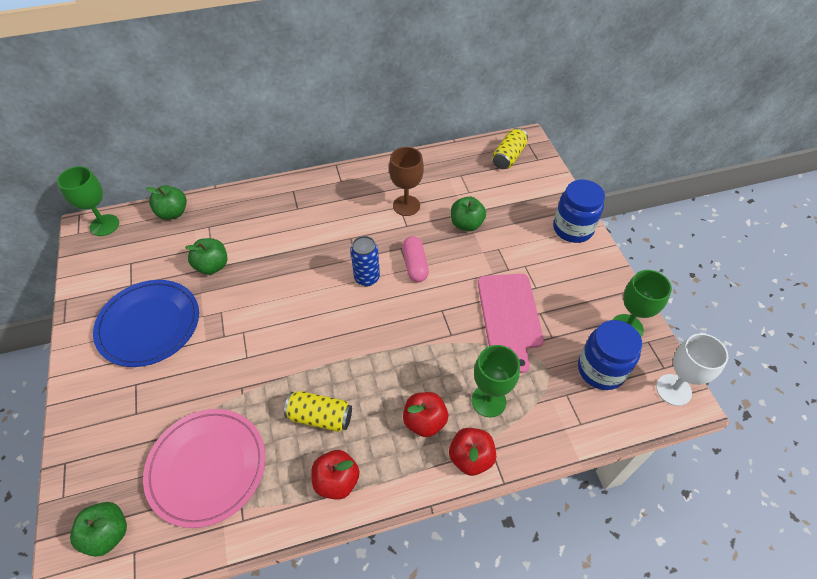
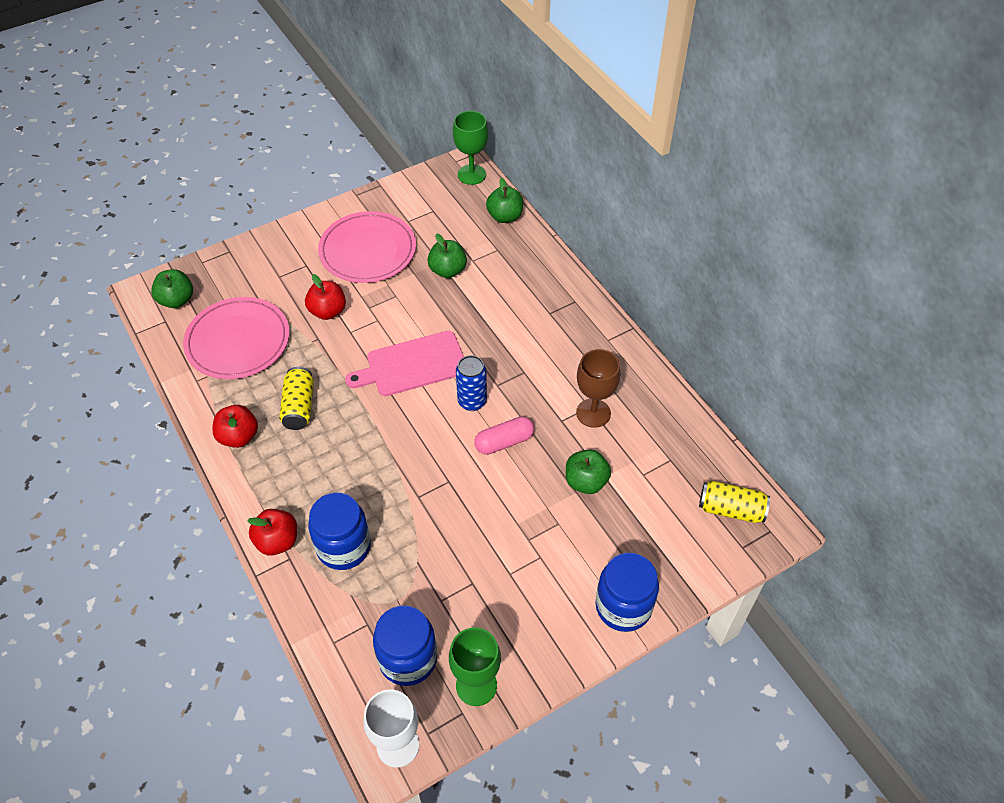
camera: 75 degrees right, 0 degrees up
(149, 325) = (368, 251): blue plate -> pink plate
(424, 421) = (309, 493): red apple -> red apple (328, 311)
(488, 401) = (344, 547): green goblet -> blue jar
(510, 315) = (460, 551): pink cutting board -> pink cutting board (413, 365)

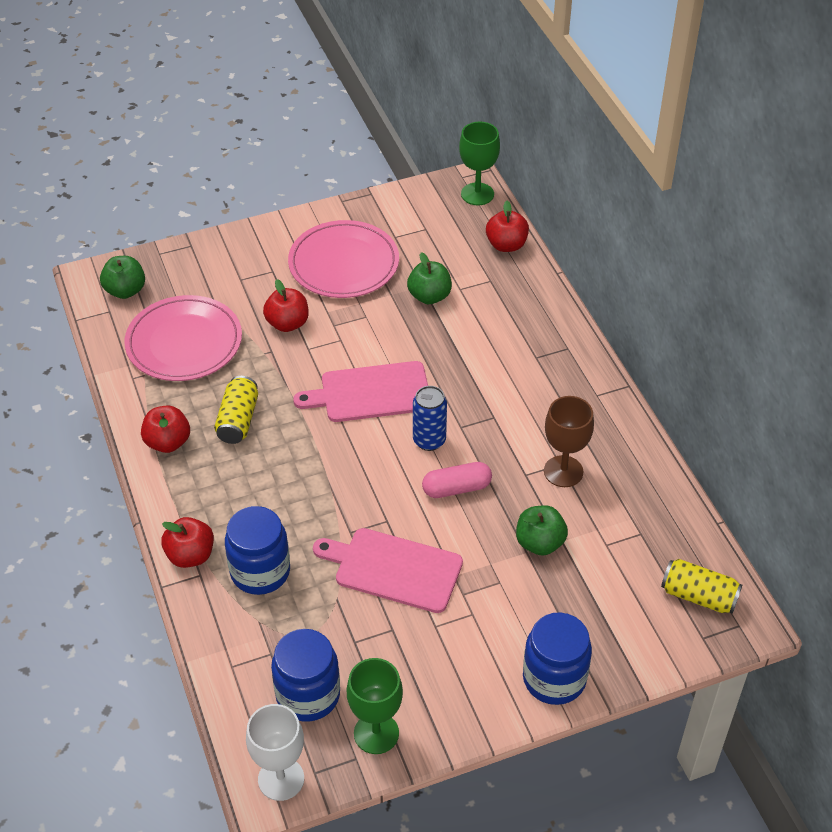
camera: 10 degrees right, 5 degrees down
(463, 526) = (394, 569): none -> pink cutting board
(505, 216) = (506, 245): green apple -> red apple

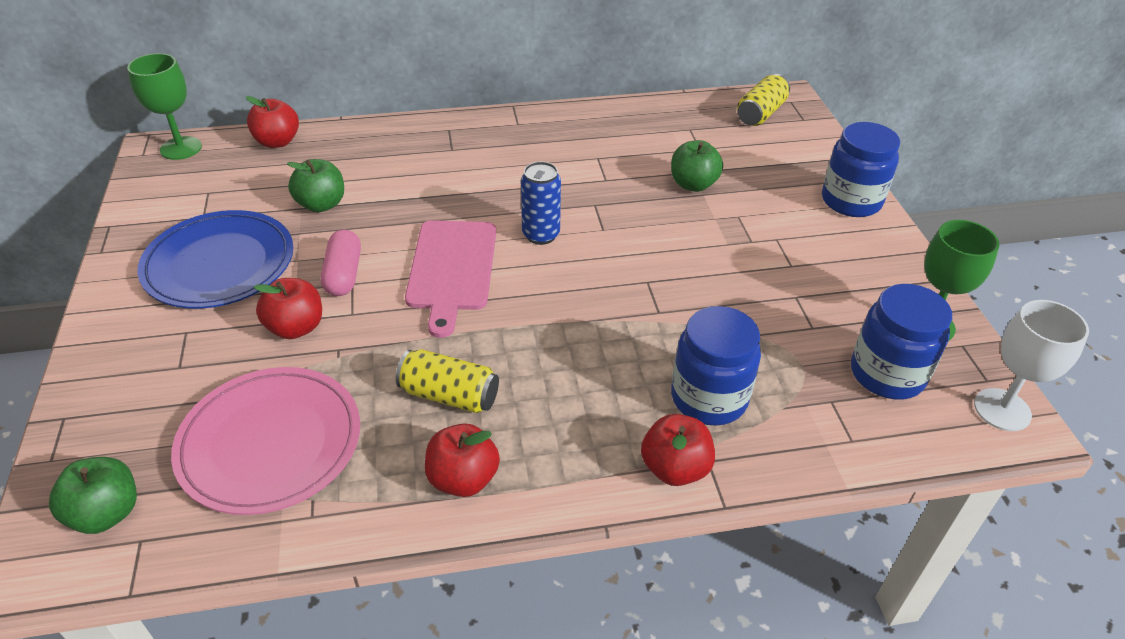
camera: 80 degrees left, 5 degrees down
(344, 264) = (219, 264): pink plate -> blue plate
(394, 569) = (716, 285): pink cutting board -> none
(456, 488) = (613, 225): pink capsule -> pink capsule (343, 274)
(563, 471) = (608, 157): brown goblet -> none

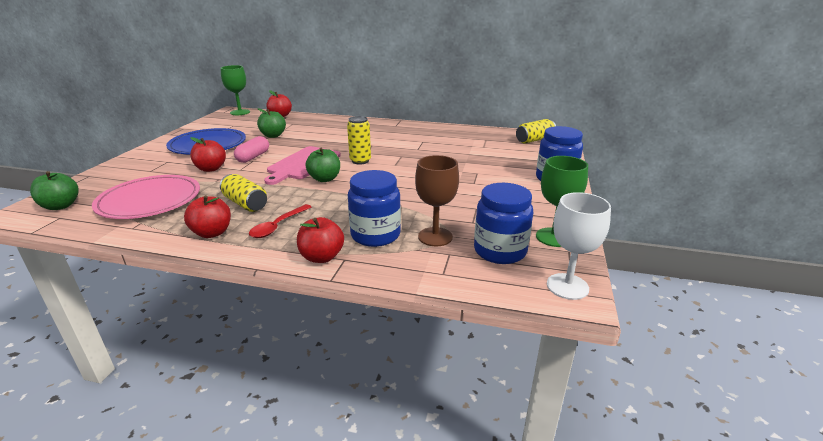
camera: 25 degrees right, 15 degrees down
(541, 235) = (360, 161): blue can -> yellow can
(552, 428) = (278, 226): none -> red spoon
(693, 184) = (464, 158): green apple -> green apple (325, 179)
(789, 374) = (435, 237): none -> brown goblet

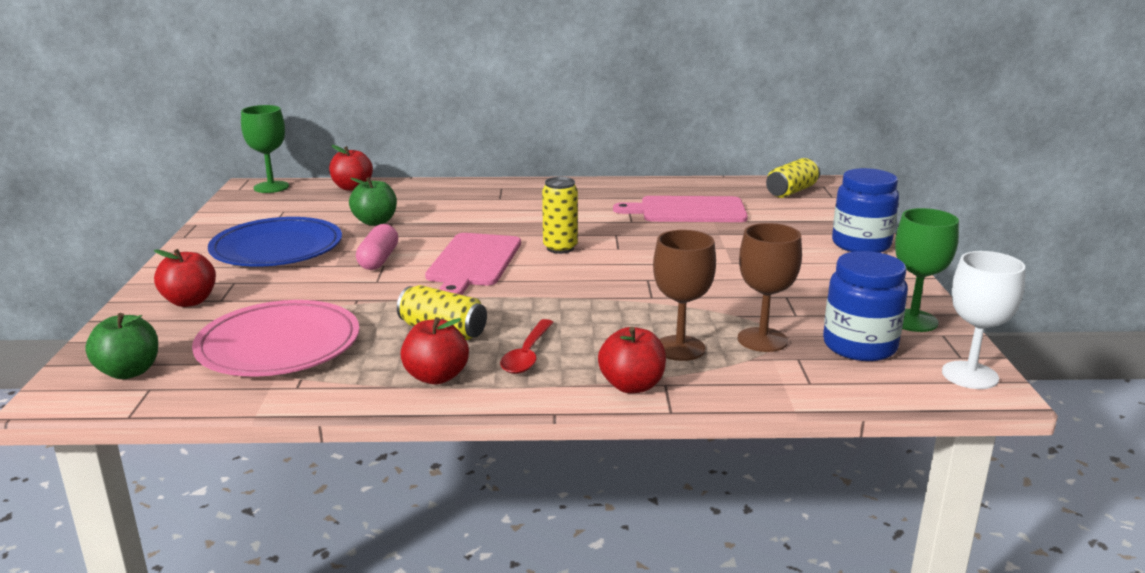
camera: 15 degrees left, 5 degrees down
(211, 169) = (326, 285): red apple -> red apple (190, 301)
(325, 179) = (531, 280): green apple -> none
(375, 235) = (680, 348): blue jar -> brown goblet
(458, 146) = (688, 210): none -> pink cutting board

